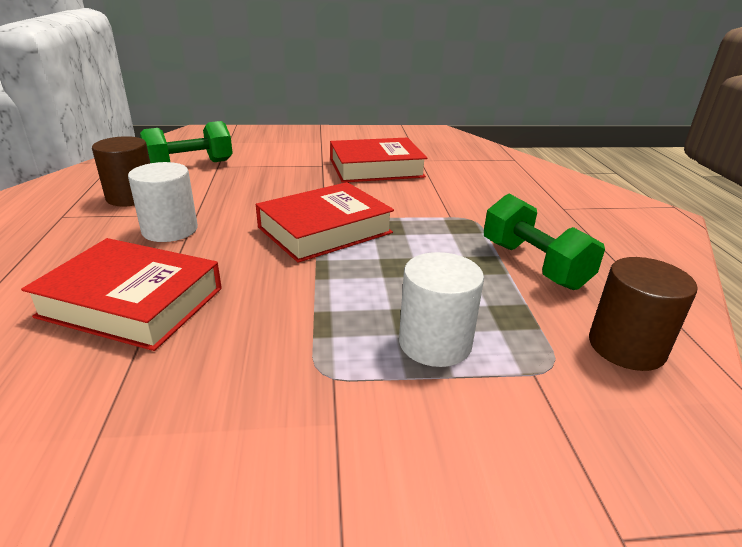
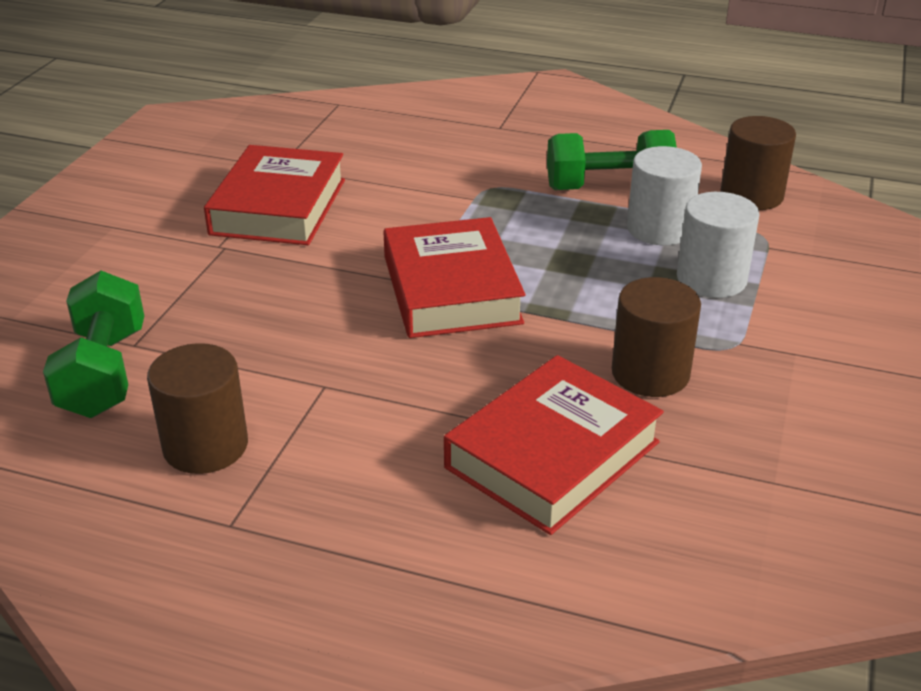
camera: 65 degrees left, 5 degrees up
(170, 230) = (365, 413): white cylinder -> white cylinder (659, 229)
(257, 331) = (650, 373): none -> brown cylinder

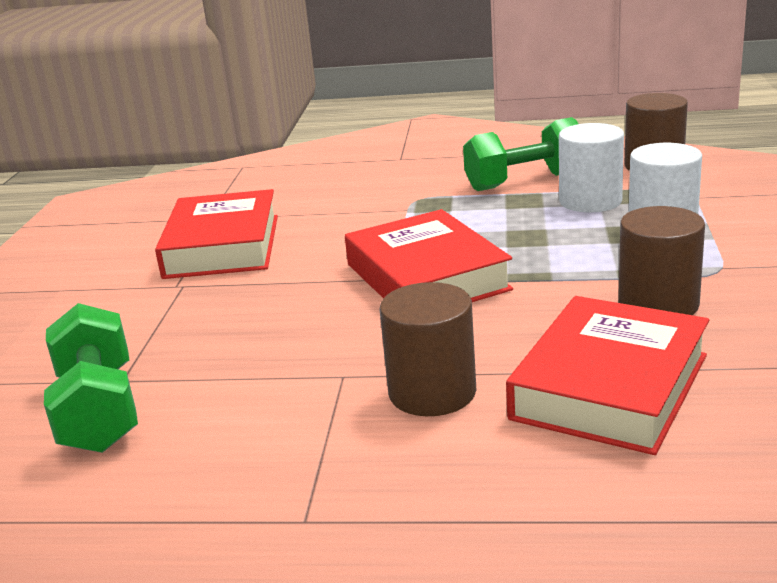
camera: 10 degrees left, 10 degrees down
(205, 446) = (241, 452): brown cylinder -> brown cylinder (432, 392)

